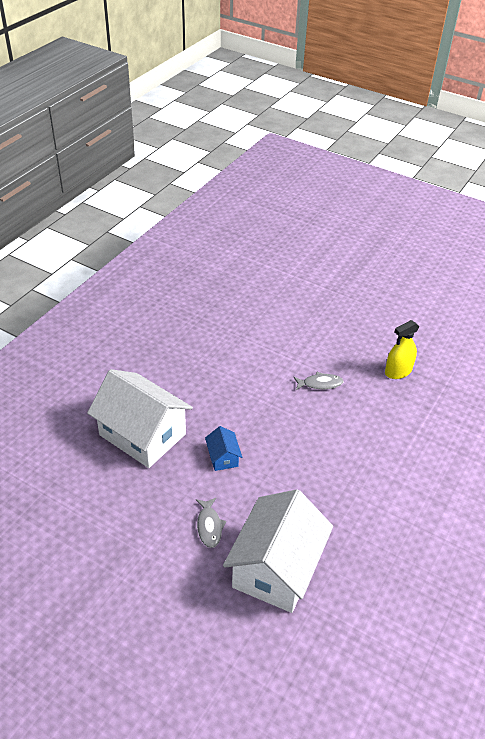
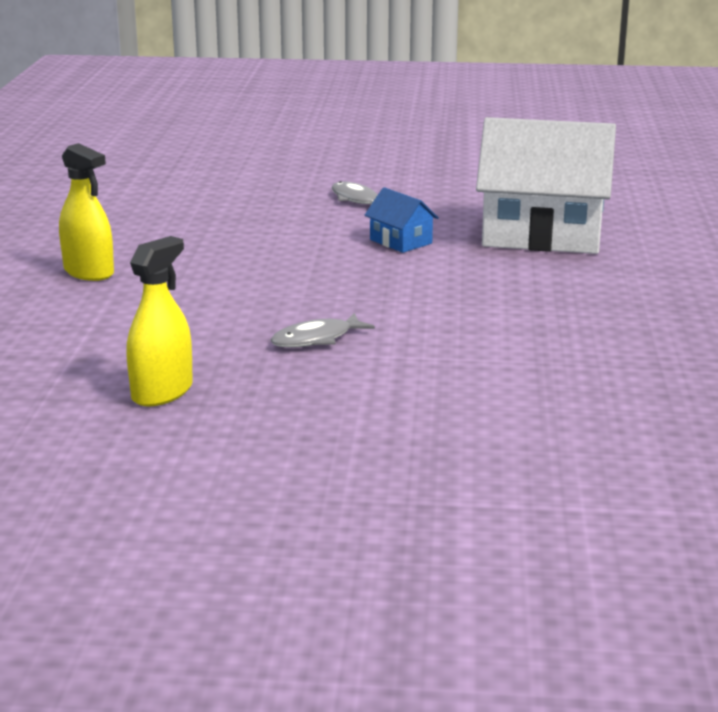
camera: 155 degrees right, 20 degrees down
(276, 568) = (245, 195): white house -> none
(408, 490) = (89, 272): none -> yellow spray bottle

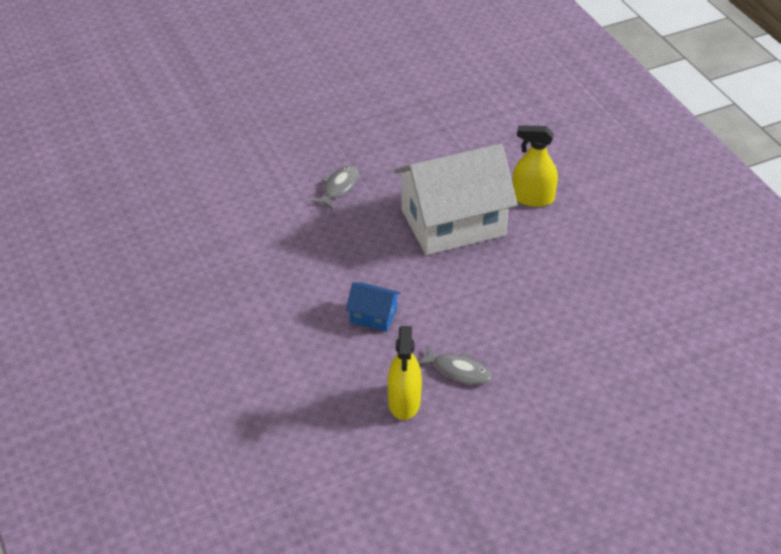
camera: 150 degrees right, 20 degrees up
(162, 392) = (377, 122): yellow spray bottle -> yellow spray bottle (404, 402)
(542, 234) = (277, 371): white house -> white house (453, 223)

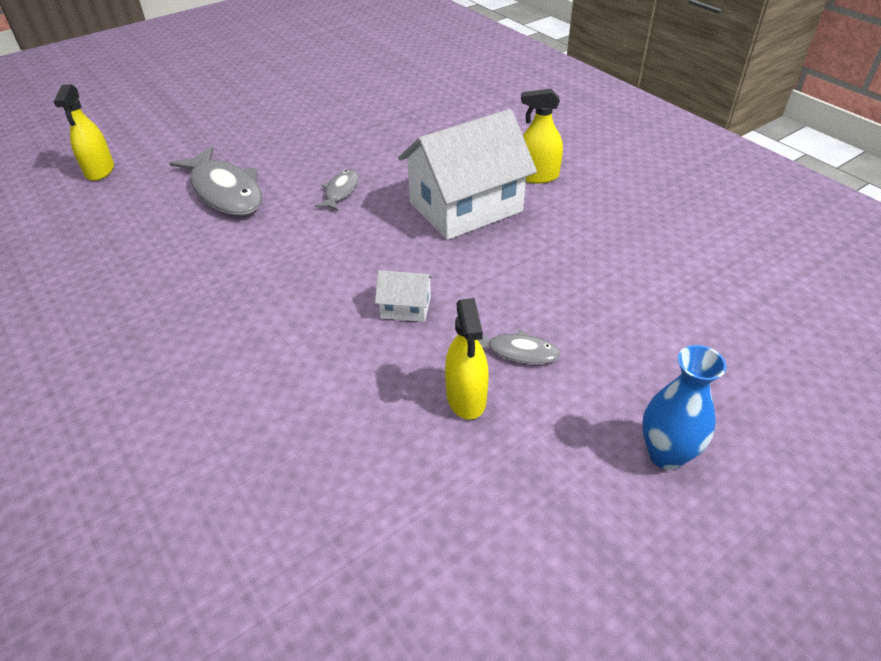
camera: 10 degrees left, 0 degrees up
(115, 130) = (100, 170): none -> yellow spray bottle
(231, 171) = (225, 191): none -> grey fish
(373, 316) = (406, 307): blue house -> white house
(548, 472) = (666, 454): none -> blue vase

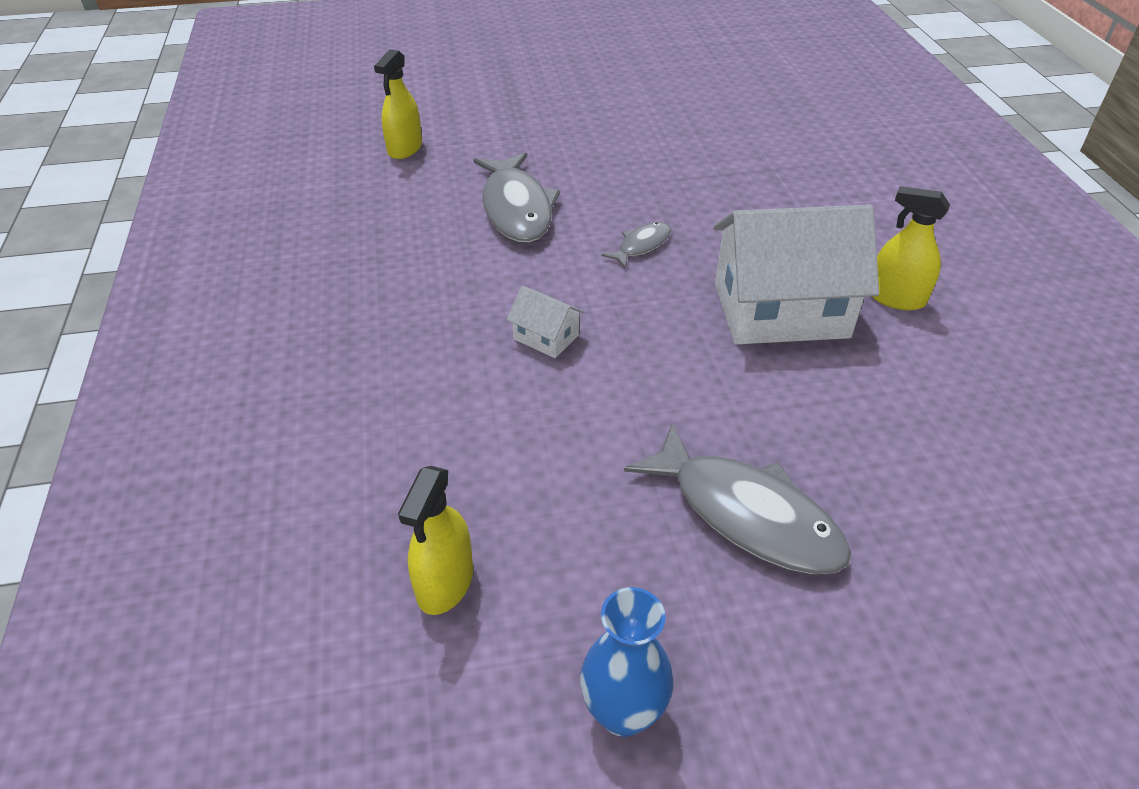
camera: 25 degrees right, 0 degrees up
(406, 307) = (642, 410): white house -> white house (546, 337)
(466, 397) = (653, 545): yellow spray bottle -> yellow spray bottle (445, 583)
(518, 352) = (746, 514): grey fish -> grey fish, size x2.00
(666, 454) = (866, 722): blue vase -> blue vase (623, 712)

